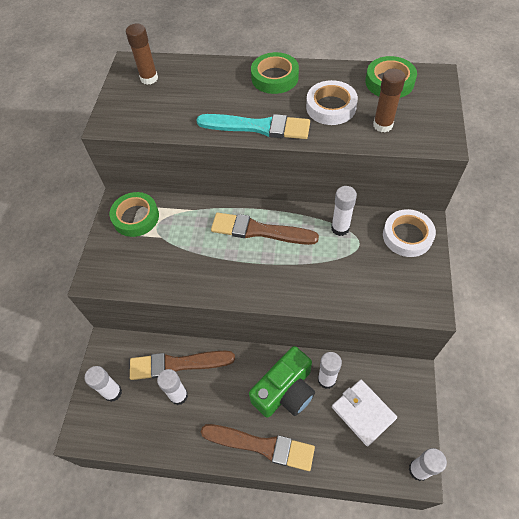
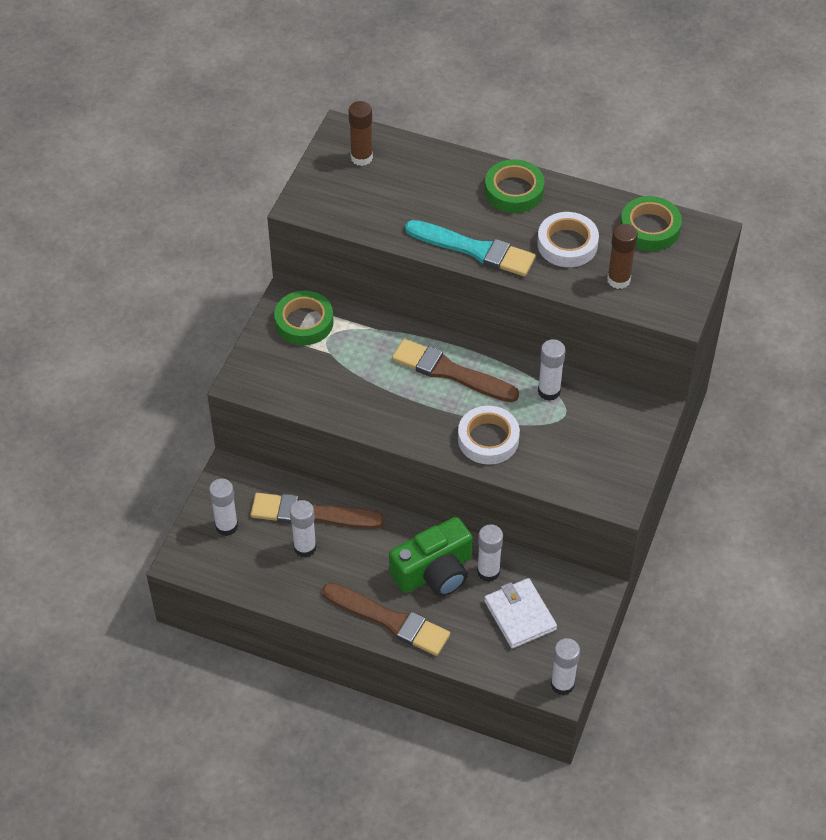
camera: 10 degrees right, 5 degrees down
(407, 236) = (626, 418): white tape -> white tape (488, 439)

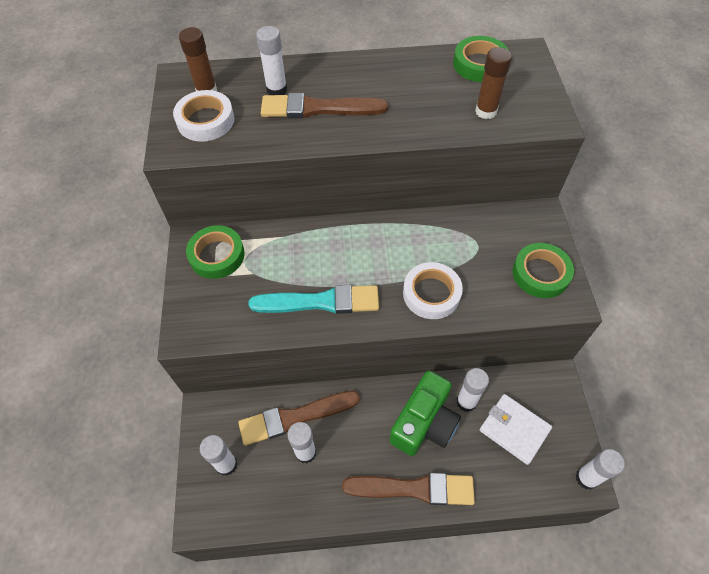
camera: 25 degrees left, 5 degrees up
(450, 372) = (365, 248): brown brush -> brown brush (318, 108)
(474, 249) = (350, 131): turquoise brush -> turquoise brush (321, 302)
(514, 191) = (353, 73): green tape -> green tape (540, 273)
(549, 391) = (453, 232): white glue stick -> white glue stick (276, 90)
(567, 244) = (424, 99): white tape -> white tape (205, 120)

